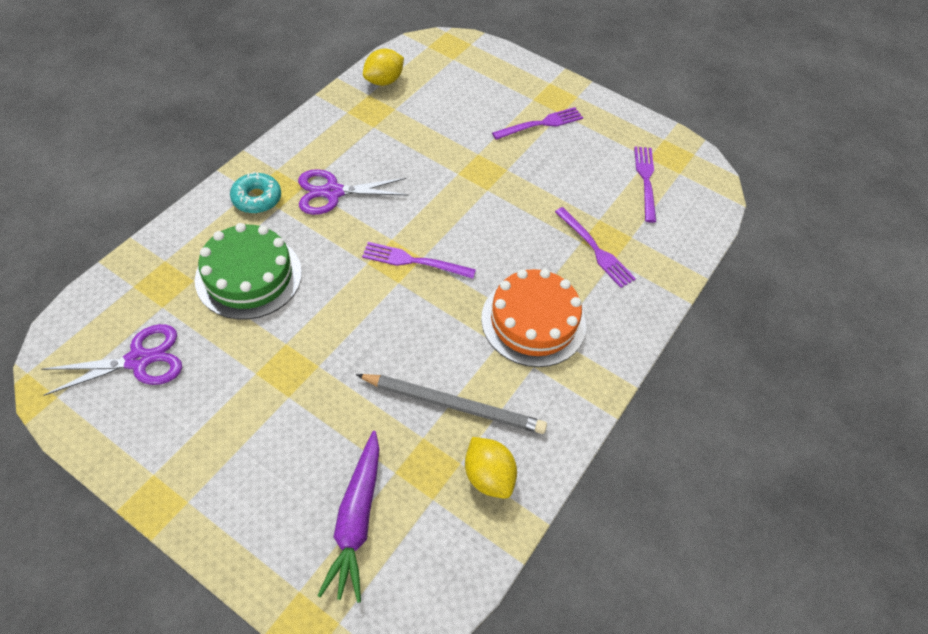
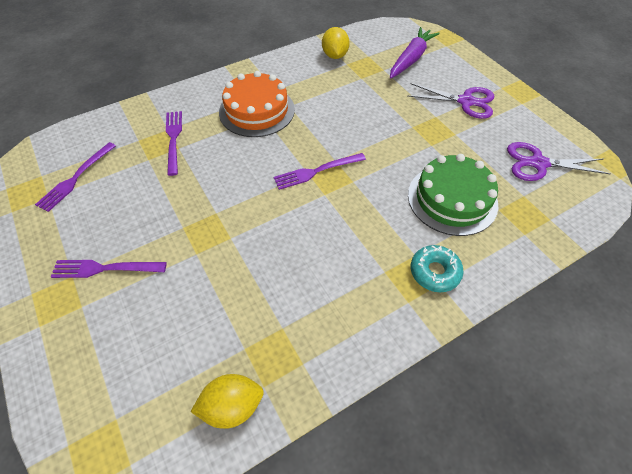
camera: 150 degrees left, 0 degrees up
(332, 192) = (358, 255): purple scissors -> purple scissors (466, 101)
(413, 261) = (316, 171): purple fork -> purple fork turned 120 degrees clockwise
(453, 405) = (336, 86): grey pencil -> none

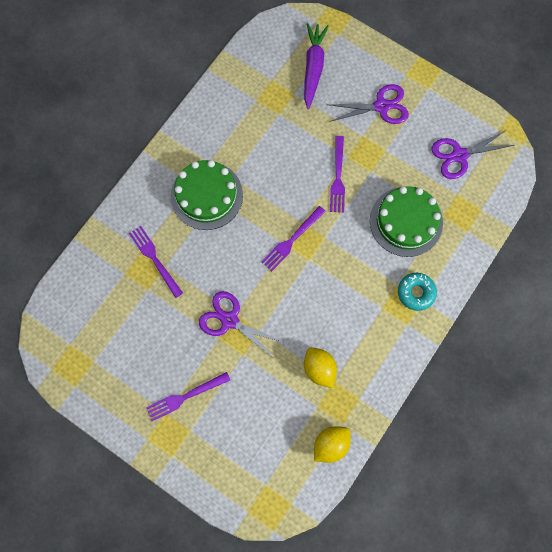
camera: 25 degrees left, 20 degrees up
(75, 178) = (101, 334): purple fork -> purple fork (338, 178)
(206, 215) = (229, 320): none -> purple scissors
(257, 110) = (206, 195): orange cake -> green cake
(335, 55) = (240, 93): yellow lemon -> yellow lemon (319, 368)

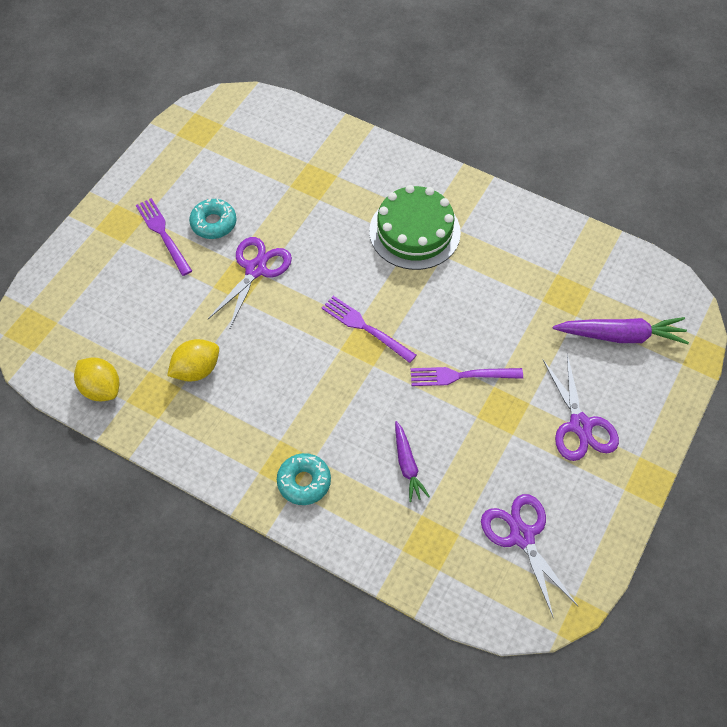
camera: 85 degrees right, 15 degrees down
(154, 259) = (327, 188): purple fork -> none
(179, 353) = (213, 223): none -> turquoise donut
(406, 221) = (407, 465): green cake -> purple carrot

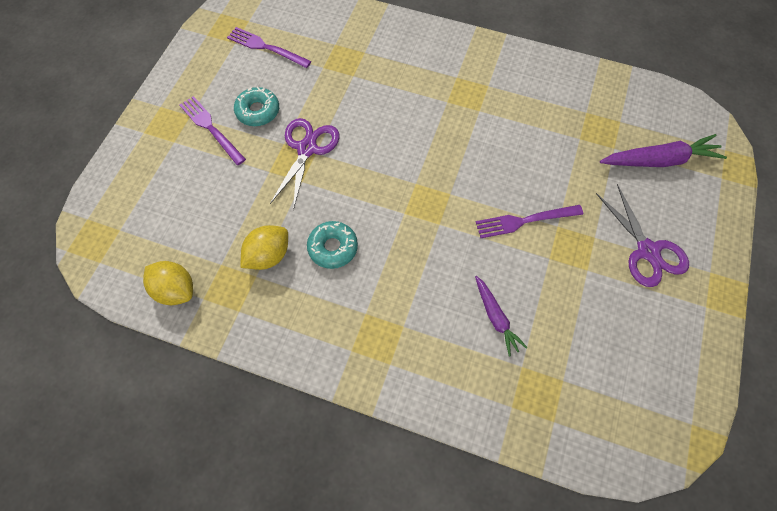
camera: 10 degrees left, 5 degrees up
(304, 482) = (398, 353): turquoise donut -> turquoise donut (333, 248)
(364, 327) = (423, 188): purple fork -> purple fork (265, 47)
(414, 232) = (448, 92): green cake -> none
(522, 536) = (624, 371): purple scissors -> none

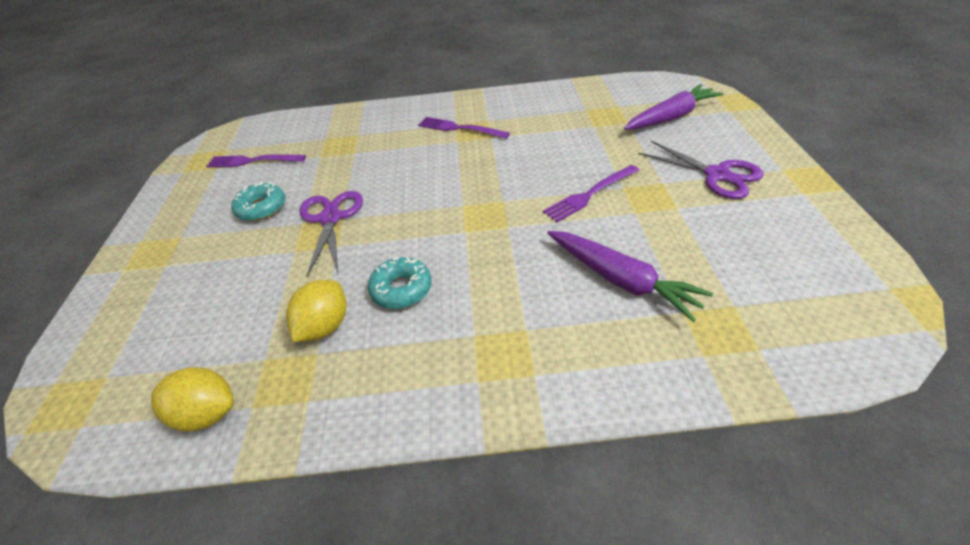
camera: 20 degrees left, 20 degrees down
(210, 128) = (209, 239): purple fork -> purple fork (459, 128)
(496, 318) = (621, 280): purple carrot -> purple carrot, size x1.63

